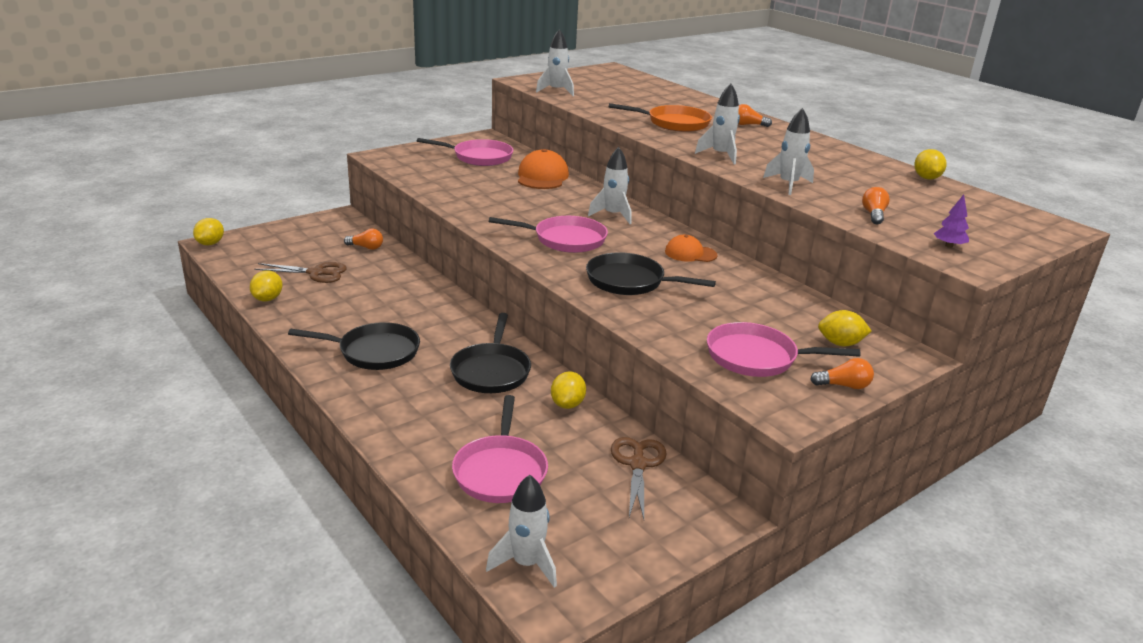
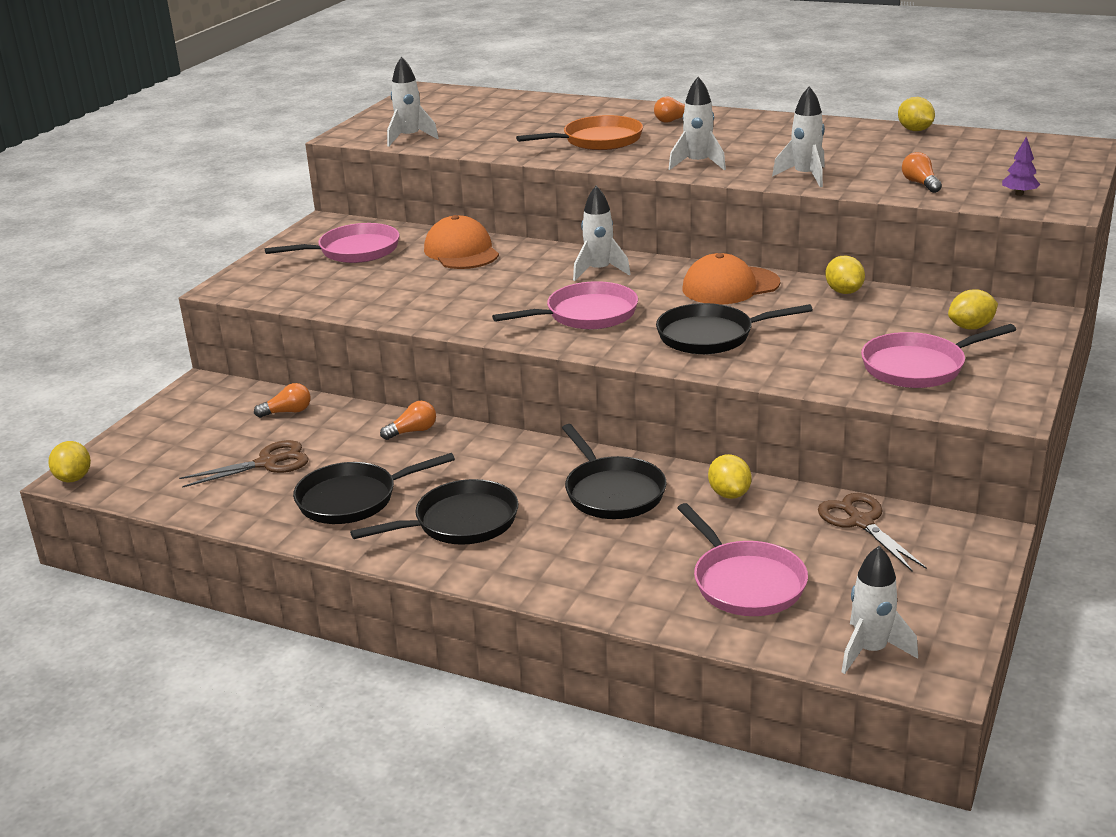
camera: 25 degrees left, 0 degrees up
(268, 299) = (249, 514): yellow lemon -> yellow lemon (844, 291)
(333, 312) = (353, 499): none -> black pan
(690, 253) = (730, 286): orange cap -> orange cap, size x1.58
(843, 386) = (1018, 365): orange light bulb -> orange light bulb (413, 431)

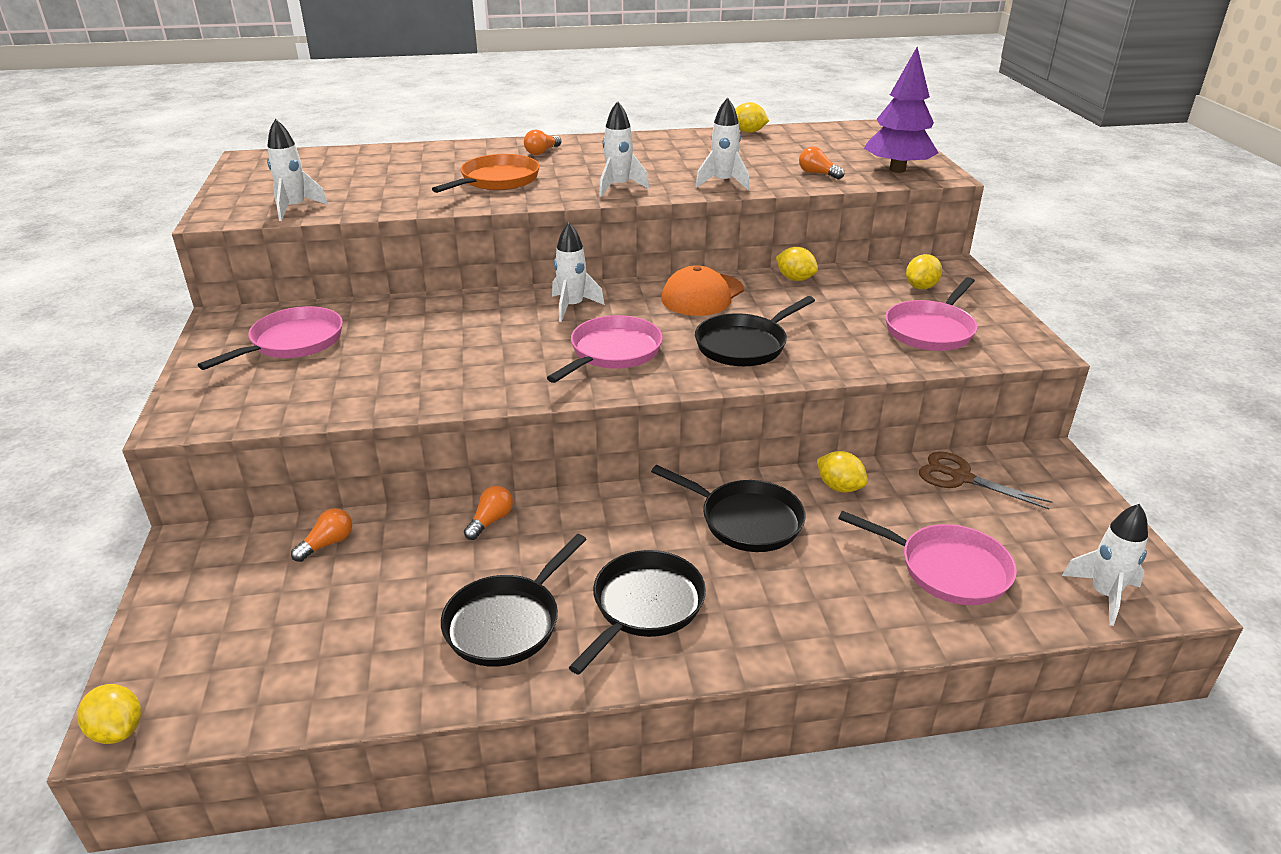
camera: 35 degrees left, 5 degrees up
(267, 463) = (364, 615): brown scissors -> none
(461, 251) = (413, 317): orange cap -> none
(1019, 194) = (897, 170): purple tree -> purple tree, size x2.34

